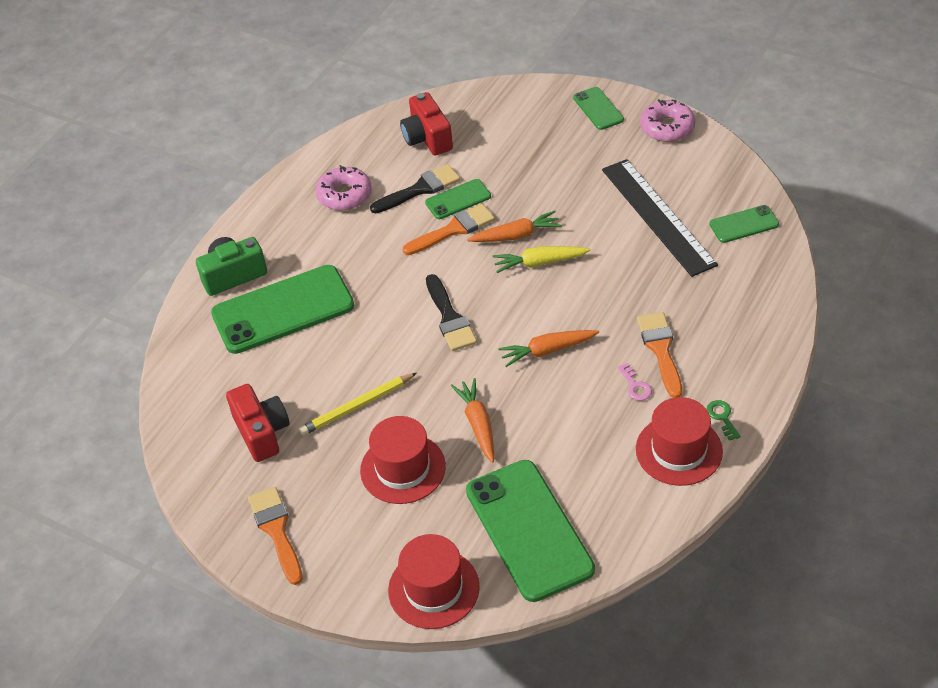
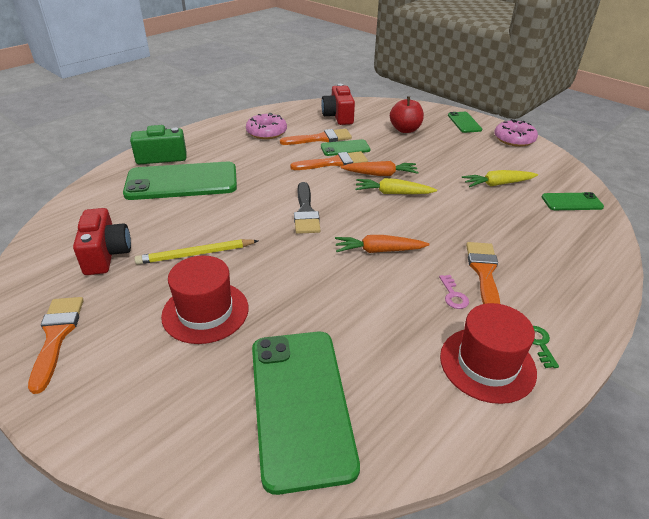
camera: 10 degrees right, 10 degrees down
(420, 189) = (320, 138): black brush -> orange brush
(433, 588) = (167, 441): red hat -> none
(478, 424) = (293, 292): orange carrot -> none
(524, 143) = (405, 130): none -> red apple
(657, 216) = (497, 184): black ruler -> yellow carrot

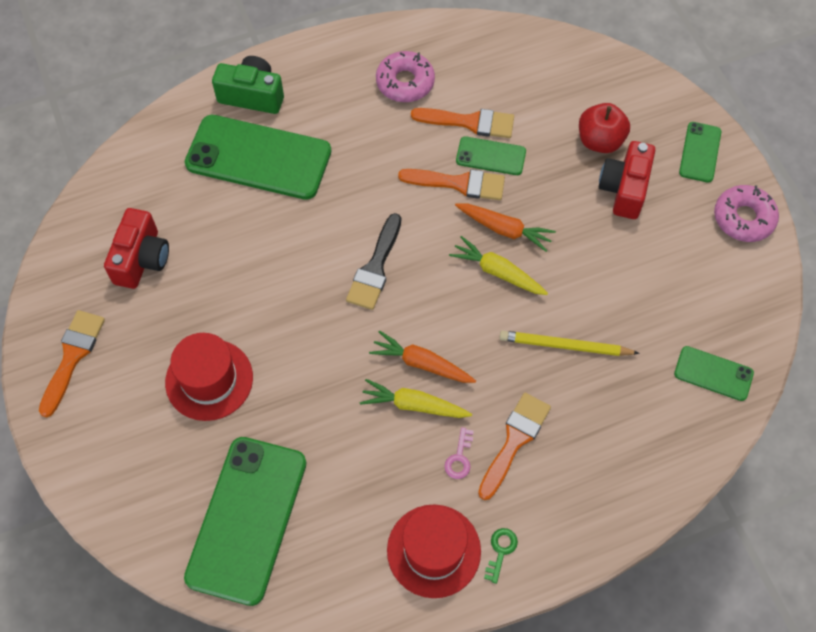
camera: 25 degrees right, 25 degrees up
(196, 254) = (229, 293): yellow pencil -> yellow pencil (565, 346)
(338, 116) = (523, 75): red camera -> red camera (624, 189)
(497, 184) = (643, 304): yellow carrot -> yellow carrot (414, 405)

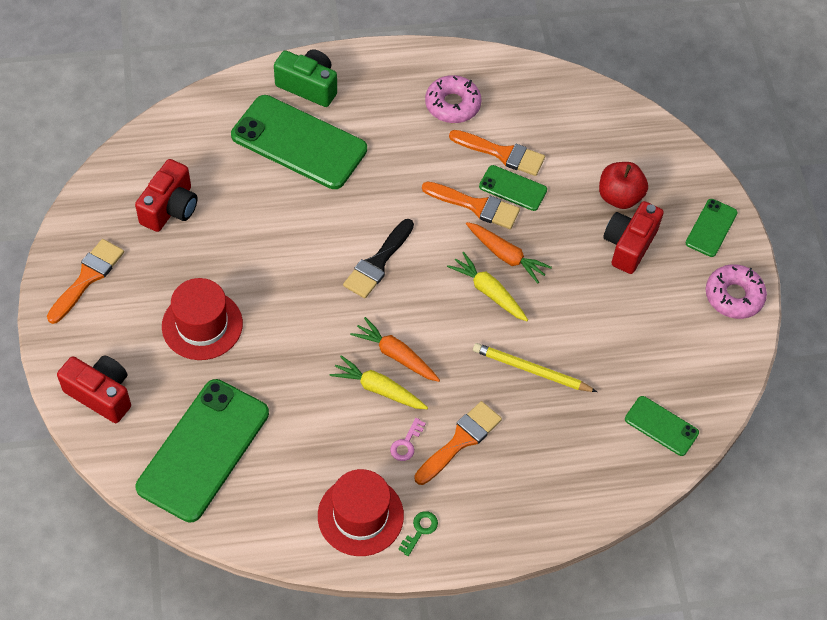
camera: 10 degrees right, 5 degrees down
(120, 484) = (101, 394): none -> red camera

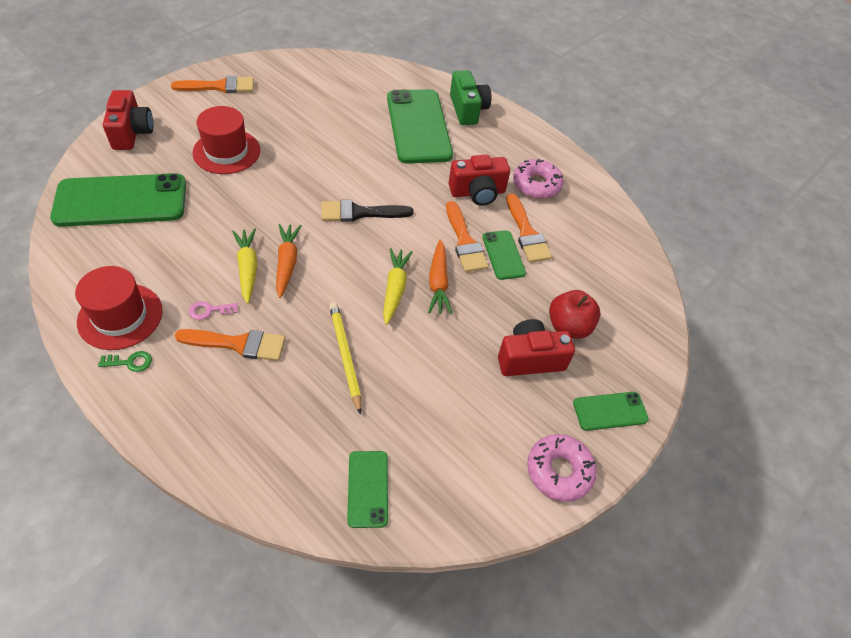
camera: 50 degrees right, 5 degrees down
(170, 208) = (306, 95): red camera -> red camera (477, 192)

